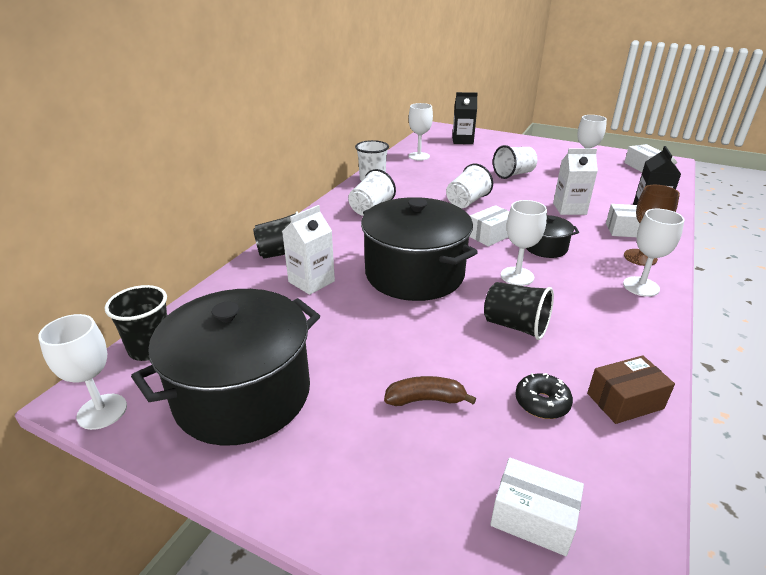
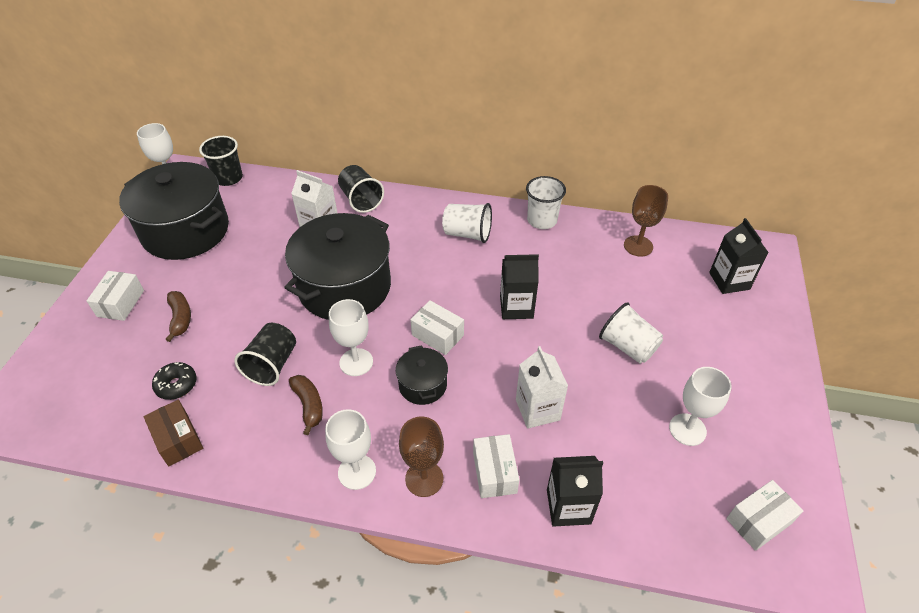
camera: 75 degrees right, 15 degrees up
(419, 156) = (638, 246): white goblet -> brown goblet
(467, 202) = (516, 307): white cup -> black carton
(533, 517) = (78, 382): white box -> white box (120, 303)
(570, 306) = (309, 405): none -> brown banana

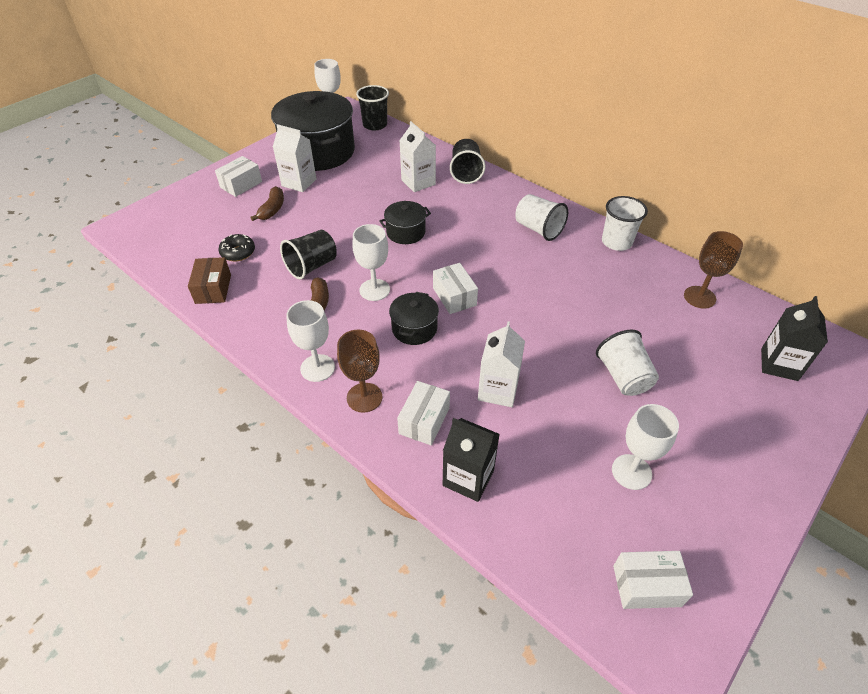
camera: 30 degrees right, 0 degrees up
(189, 275) = (299, 182): none -> white carton
(345, 287) = (406, 232): black pot -> black pot, size x0.46
(516, 307) = (539, 302): black carton -> none

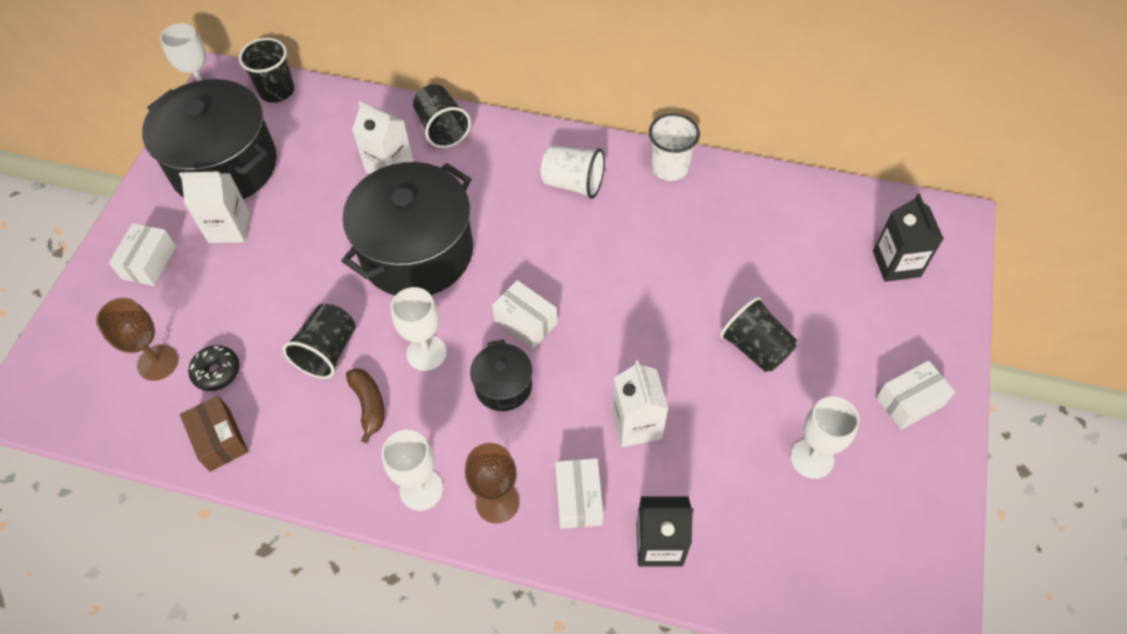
camera: 25 degrees left, 10 degrees up
(272, 209) = (220, 286): brown banana -> none
(406, 232) = (417, 252): black pot -> black pot, size x2.16
(623, 376) = (755, 348): white cup -> black cup
(646, 586) = (876, 573): white box -> white box (909, 402)
(699, 297) = (788, 209): brown goblet -> brown goblet (158, 362)

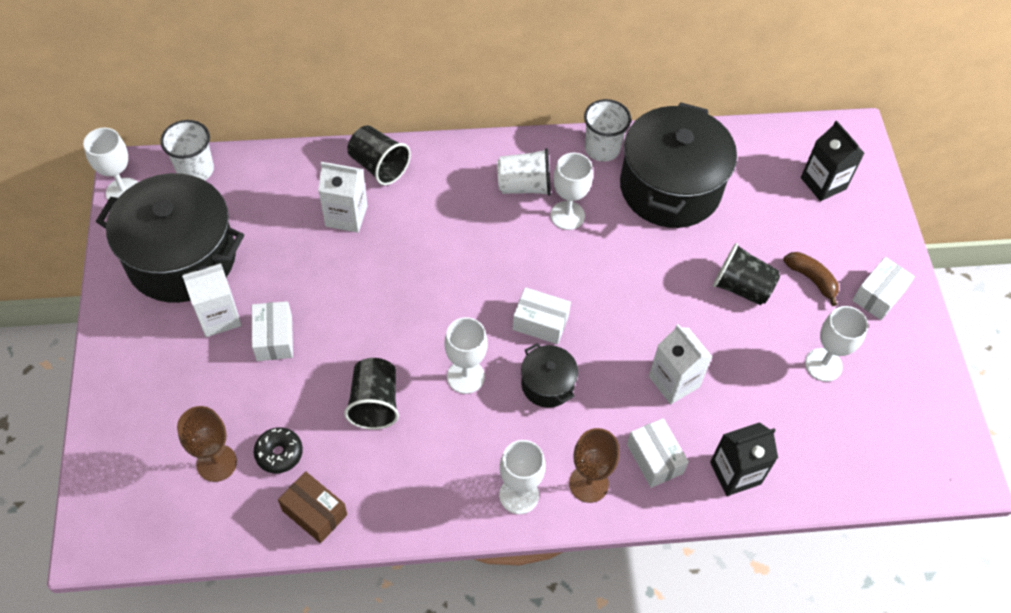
camera: 25 degrees left, 0 degrees up
(149, 262) = (155, 373): white box -> white box (274, 338)
(277, 91) = (195, 170): black cup -> white cup
(369, 405) = (437, 438): brown banana -> brown banana (811, 279)
(417, 252) = (412, 288): black pot -> black pot (670, 188)
(603, 223) = (567, 215): none -> white goblet

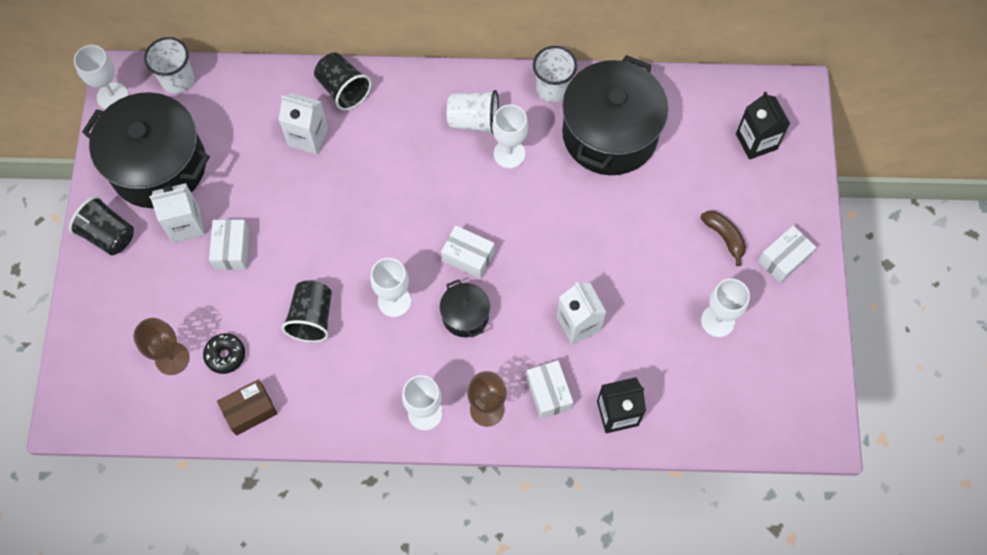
camera: 10 degrees right, 10 degrees up
(314, 512) = (250, 410): brown box -> brown box turned 75 degrees counterclockwise
(741, 287) = (657, 239): black cup -> black cup (108, 235)

